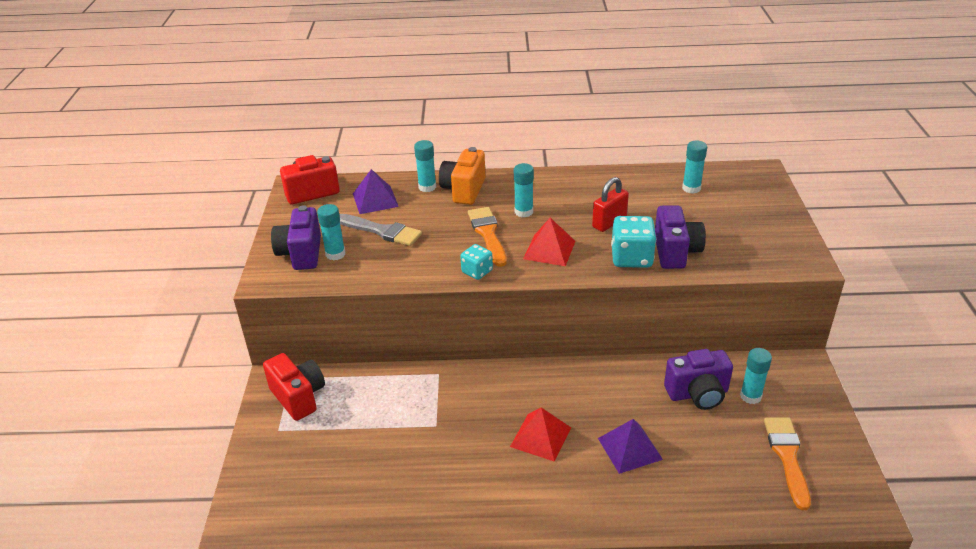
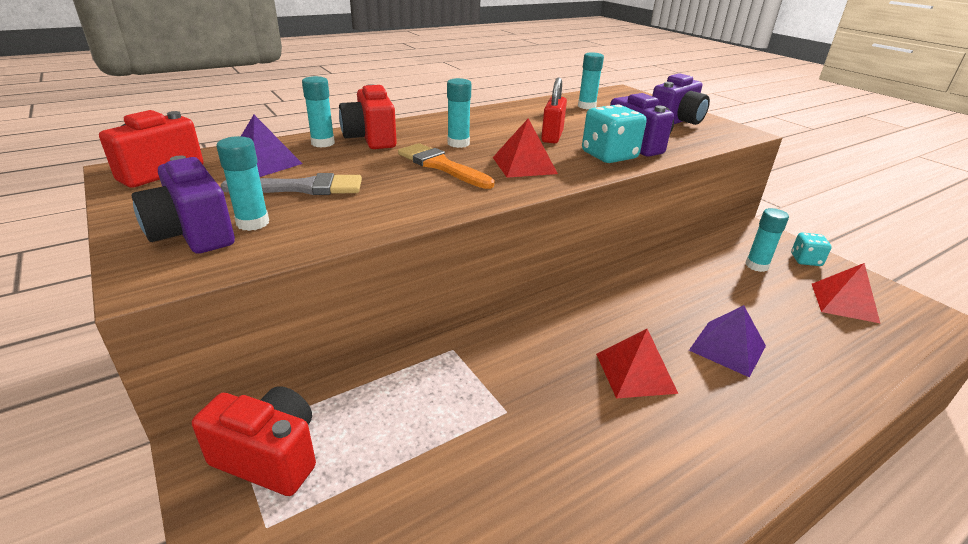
camera: 35 degrees left, 5 degrees down
(464, 190) = (371, 139): orange camera -> red camera
(477, 271) = (469, 198): turquoise dice -> turquoise dice (805, 260)
(698, 394) = (718, 278): purple camera -> purple camera (676, 122)
(787, 456) = (844, 302): orange brush -> red pyramid

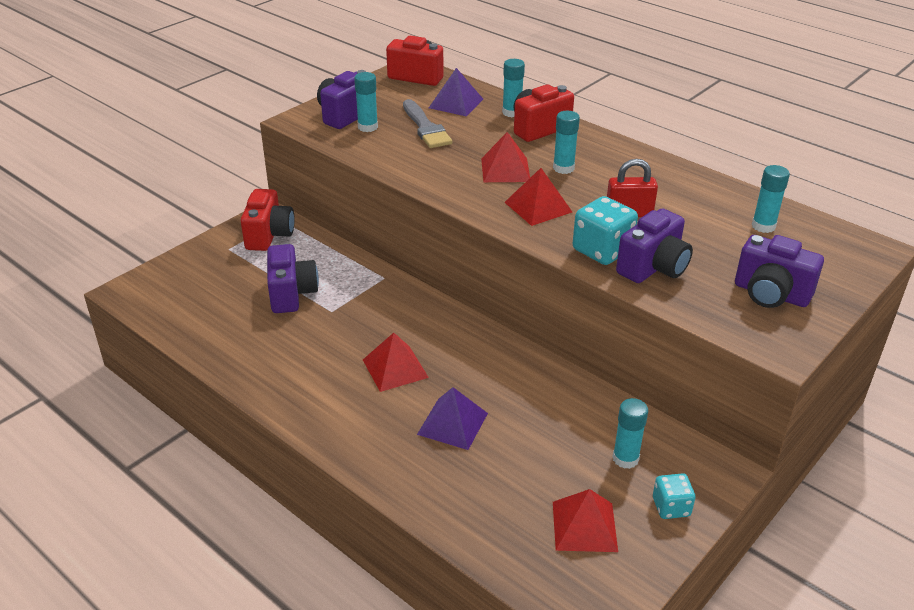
camera: 75 degrees right, 5 degrees up
(441, 166) = (505, 170): orange brush -> red pyramid
(449, 450) = (292, 294): none -> purple camera

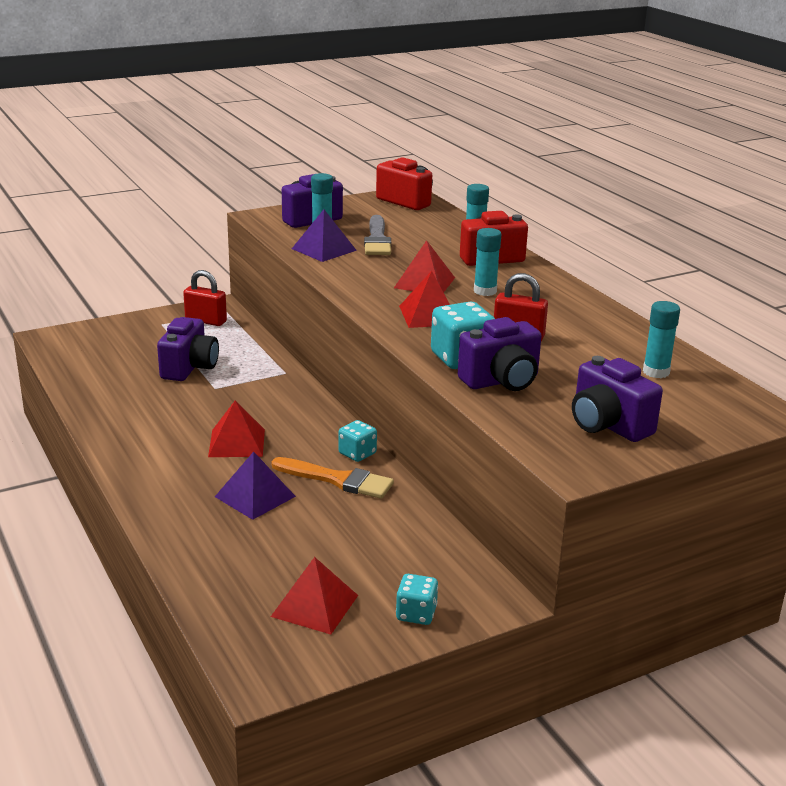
camera: 20 degrees right, 10 degrees down
(269, 235) = (206, 321): red camera -> red padlock
(456, 103) = (425, 226): purple pyramid -> purple pyramid (324, 249)
(508, 351) = (357, 453): none -> turquoise dice
(511, 384) = (338, 480): none -> orange brush
(625, 459) = (402, 564): turquoise glue stick -> none

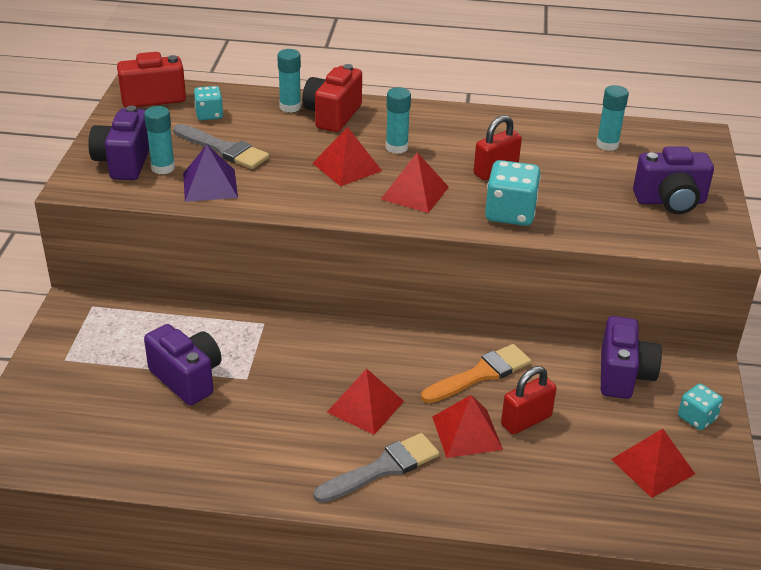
camera: 55 degrees left, 10 degrees up
(173, 473) = (382, 468): none -> grey brush
(206, 321) = (96, 327): red padlock -> red padlock (526, 420)
(255, 496) = (467, 432): purple pyramid -> red pyramid
(357, 453) = (448, 345): turquoise dice -> turquoise dice (209, 115)
(501, 381) = (565, 213): purple camera -> purple camera (623, 375)

